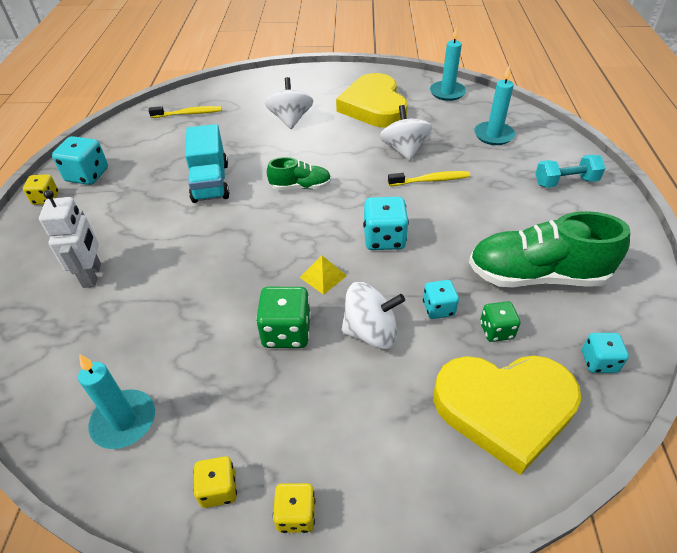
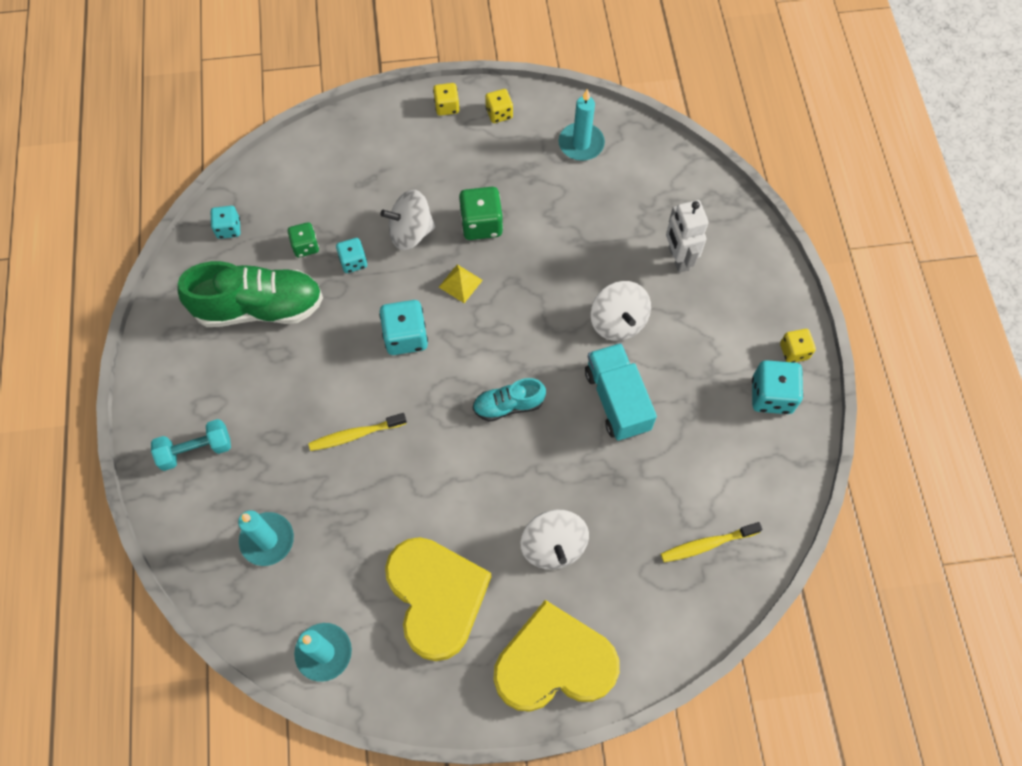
camera: 170 degrees right, 20 degrees up
(300, 187) = (508, 405): green shoe -> turquoise shoe
(404, 150) = (389, 492): white spinning top -> white spinning top (618, 322)
(504, 409) = (308, 184): yellow heart -> yellow heart (554, 662)

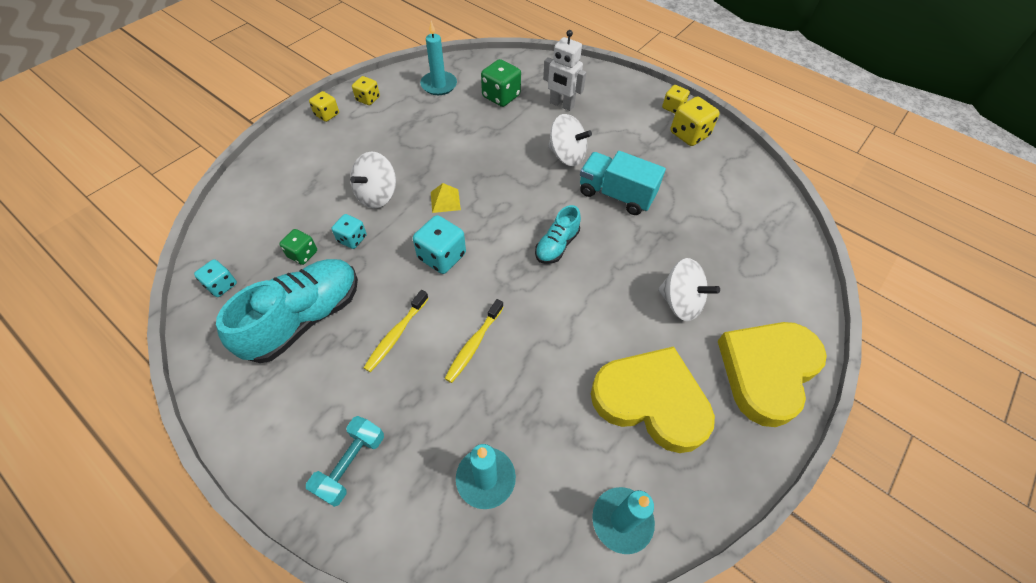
camera: 45 degrees left, 10 degrees down
(260, 308) = (304, 319): green shoe -> turquoise shoe
(481, 224) = (422, 160): green dice -> green dice (501, 96)
(707, 544) = (755, 230): yellow toothbrush -> yellow toothbrush (396, 335)
(771, 395) = (689, 134): turquoise dice -> yellow dice

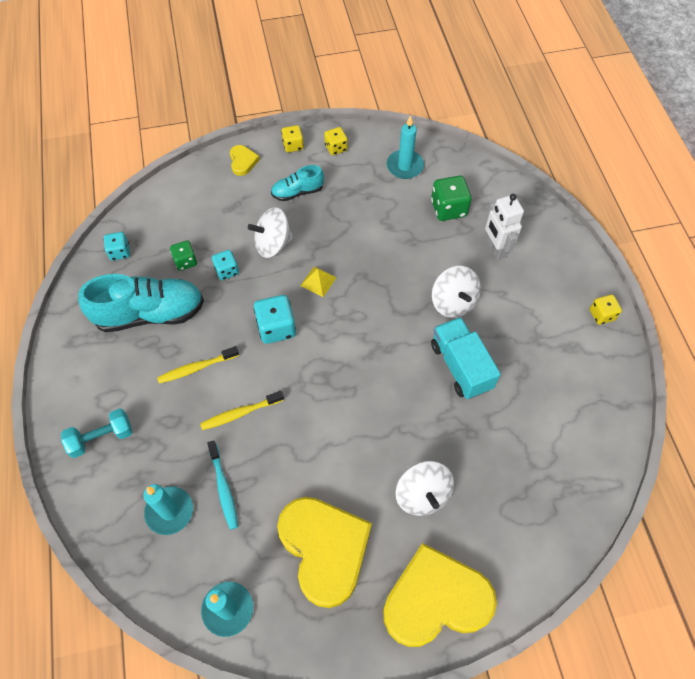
camera: 40 degrees right, 5 degrees up
(289, 148) = (243, 162): none -> yellow heart
(518, 418) = (223, 488): none -> turquoise toothbrush
(556, 245) = (369, 378): turquoise shoe -> turquoise shoe (297, 192)
(689, 134) = (589, 352): yellow dice -> none

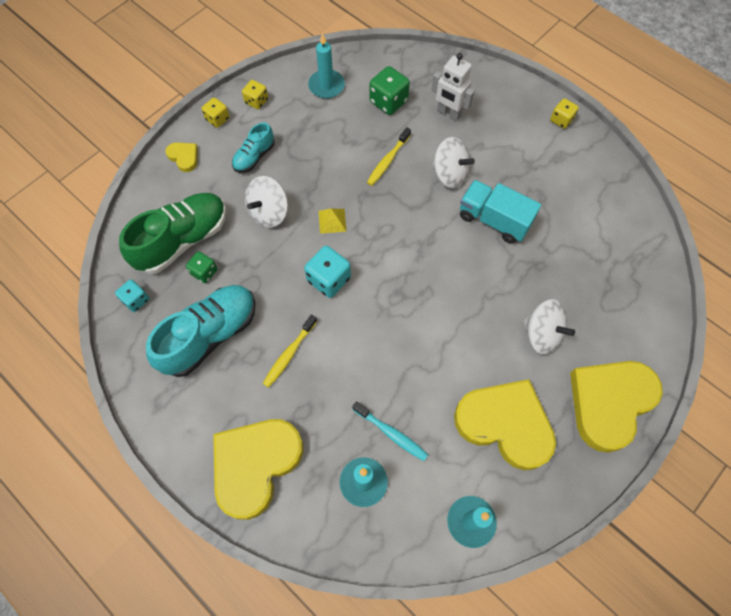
camera: 35 degrees left, 5 degrees up
(101, 438) = (255, 465): turquoise dumbbell -> yellow heart
(190, 226) = (183, 240): none -> green shoe
(227, 271) = (247, 258): turquoise dice -> none
(240, 413) = (356, 366): yellow toothbrush -> yellow toothbrush (388, 161)

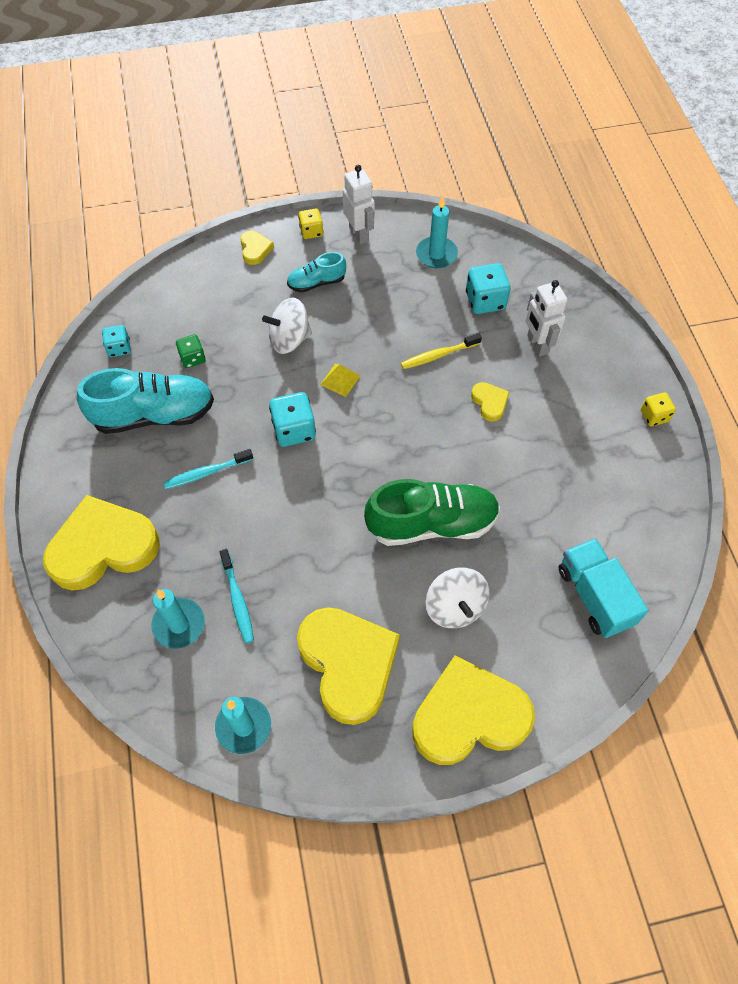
camera: 35 degrees right, 5 degrees down
(183, 240) = (197, 320): green shoe -> green shoe (432, 523)
(256, 101) = (359, 234): yellow dice -> white robot
(289, 354) = (206, 473): yellow toothbrush -> turquoise toothbrush
(388, 101) = (485, 301): green dice -> turquoise dice
(450, 174) = (490, 402): white spinning top -> yellow heart
(494, 220) = (498, 471): turquoise truck -> turquoise truck (594, 596)

